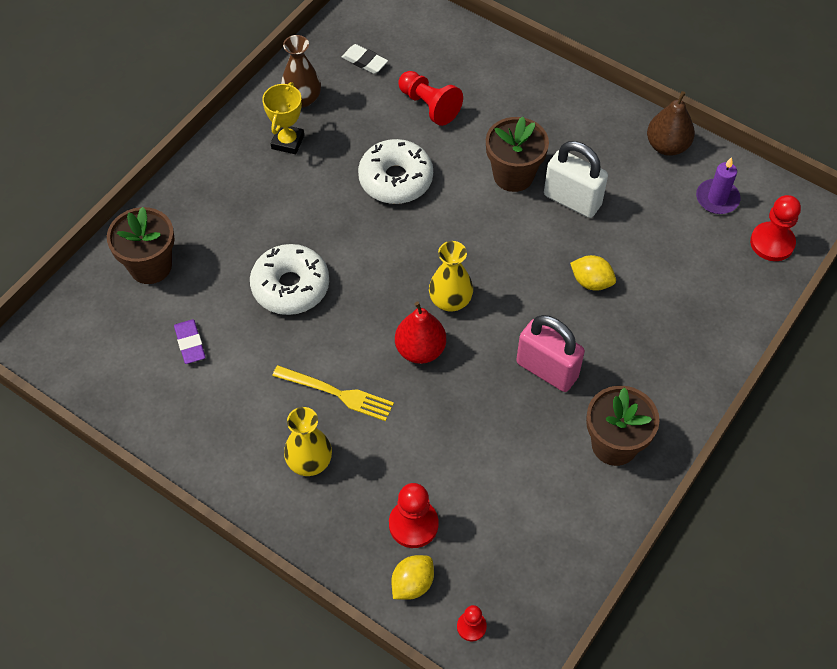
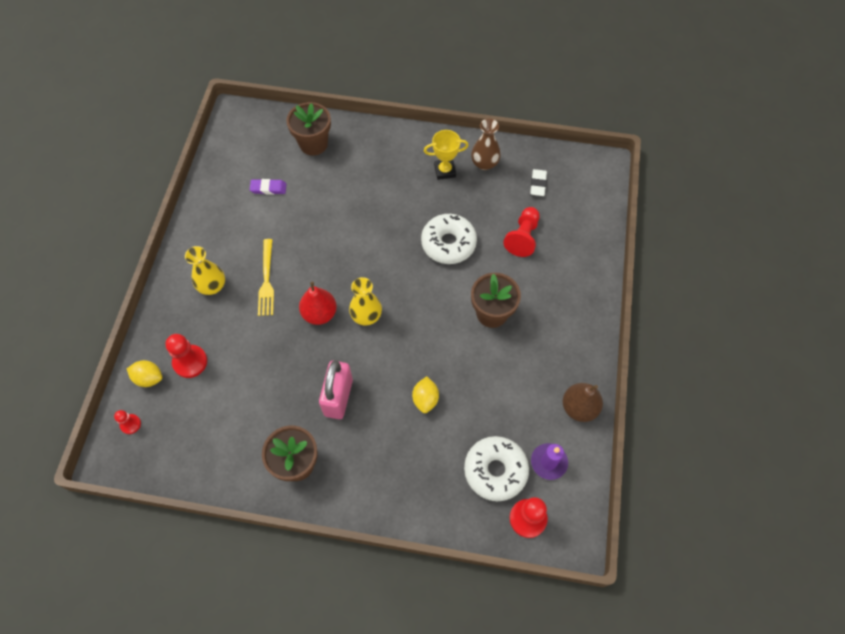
camera: 65 degrees right, 5 degrees up
(190, 343) = (268, 188): purple eraser -> purple eraser turned 45 degrees clockwise
(290, 286) = (334, 221): white donut -> white donut (495, 470)
(572, 200) = (491, 360): white padlock -> none

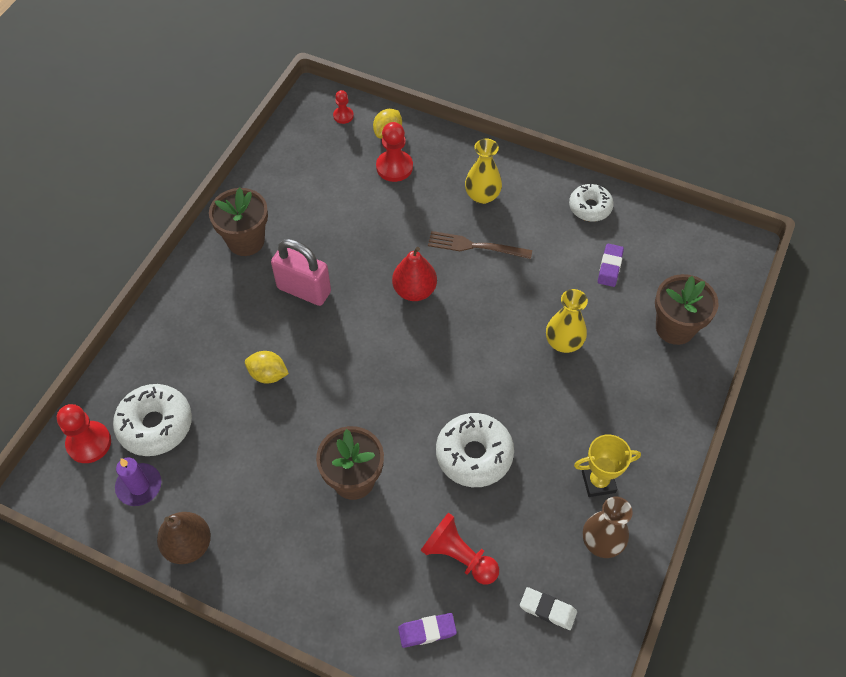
camera: 105 degrees right, 5 degrees down
(212, 209) = (590, 207): none -> white donut
(266, 280) = (475, 246): yellow fork -> brown fork
(366, 316) = (396, 337): yellow vase -> yellow vase (563, 342)
(445, 171) = (598, 482): yellow trophy -> yellow trophy turned 75 degrees clockwise
(577, 244) = (427, 631): none -> purple eraser

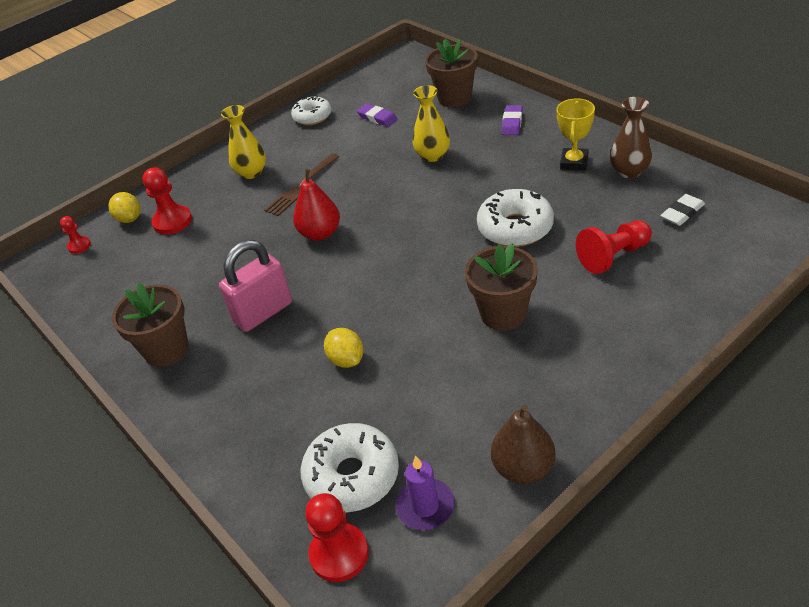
camera: 60 degrees left, 15 degrees down
(268, 374) = (346, 359): yellow lemon -> yellow lemon turned 75 degrees counterclockwise
(427, 631) = (682, 291): purple eraser -> purple eraser (512, 123)

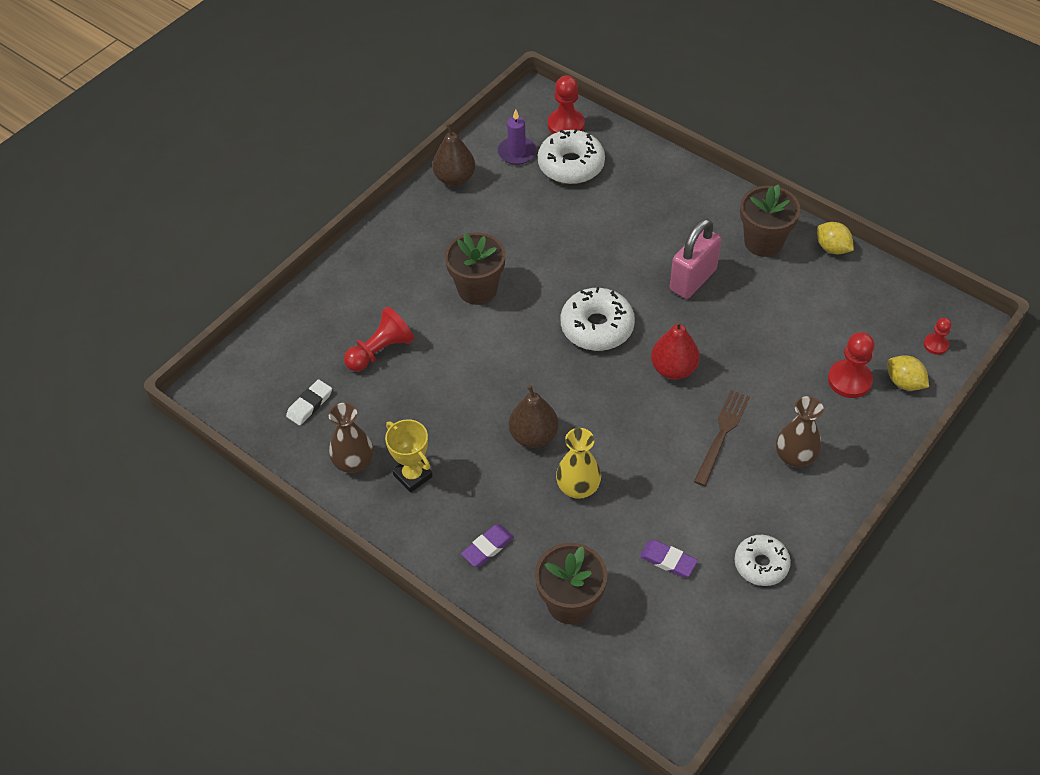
camera: 165 degrees right, 10 degrees up
(251, 172) = (795, 456): yellow vase -> brown vase
(346, 359) = (601, 243): yellow lemon -> yellow lemon (832, 248)
(463, 187) = (533, 436): none -> brown pear
(512, 123) = (487, 547): purple eraser -> purple eraser turned 45 degrees clockwise
(515, 228) = (473, 382): white donut -> white donut (597, 327)
(574, 162) = (412, 476): yellow trophy -> yellow trophy turned 45 degrees counterclockwise

